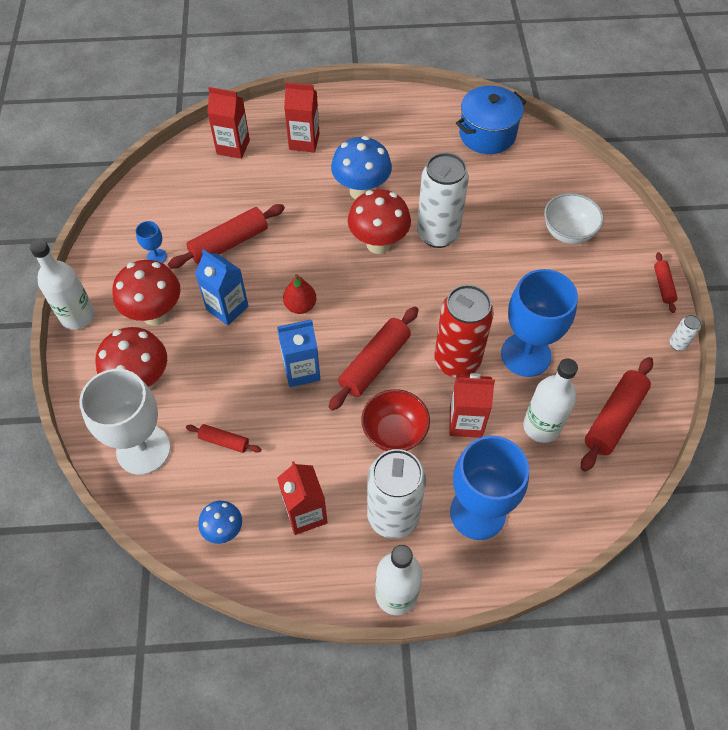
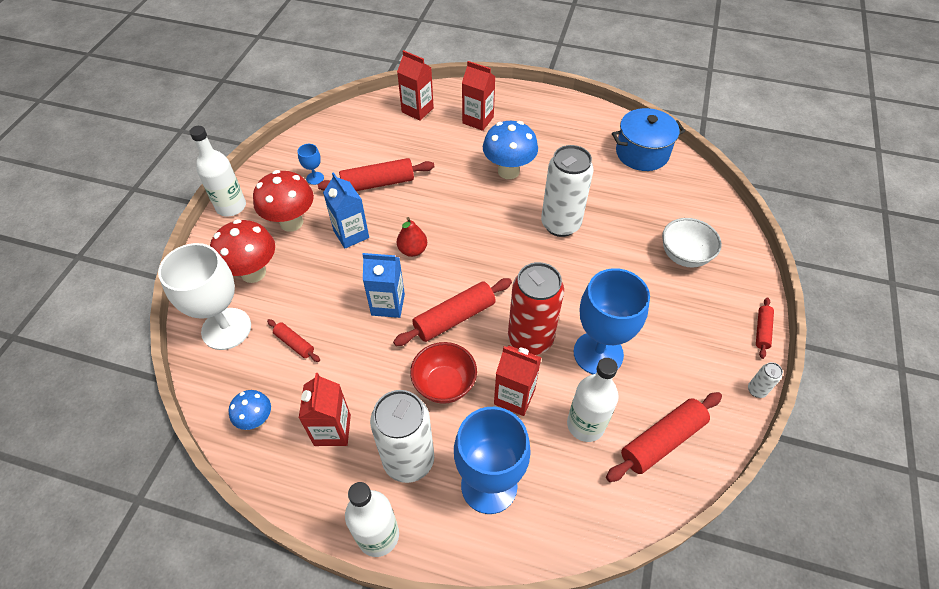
camera: 20 degrees right, 5 degrees down
(378, 244) = (504, 218): red mushroom -> none

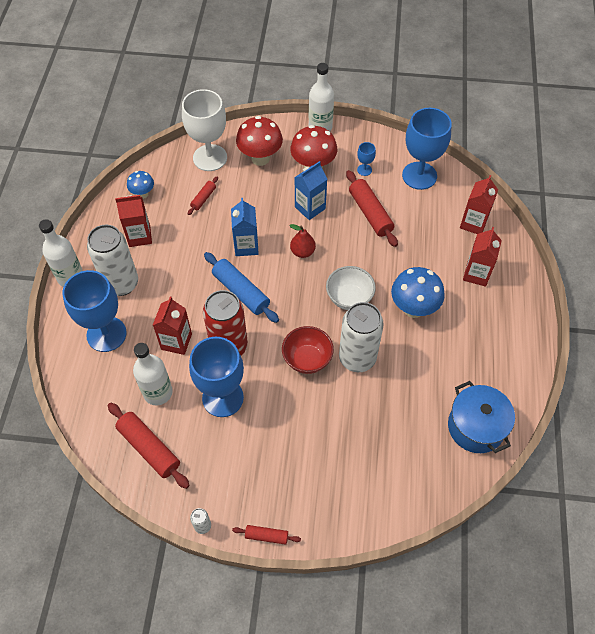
camera: 80 degrees right, 5 degrees up
(342, 136) = (419, 176): none -> blue goblet
(444, 384) = (181, 295): red bowl -> red bowl (307, 359)
(454, 318) = (241, 292): red rolling pin -> blue rolling pin
(684, 256) = (342, 468): white bowl -> white bowl (349, 298)

